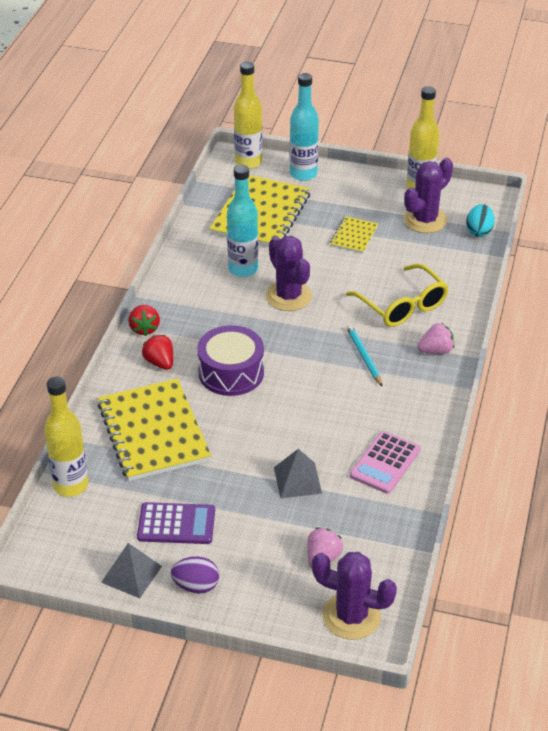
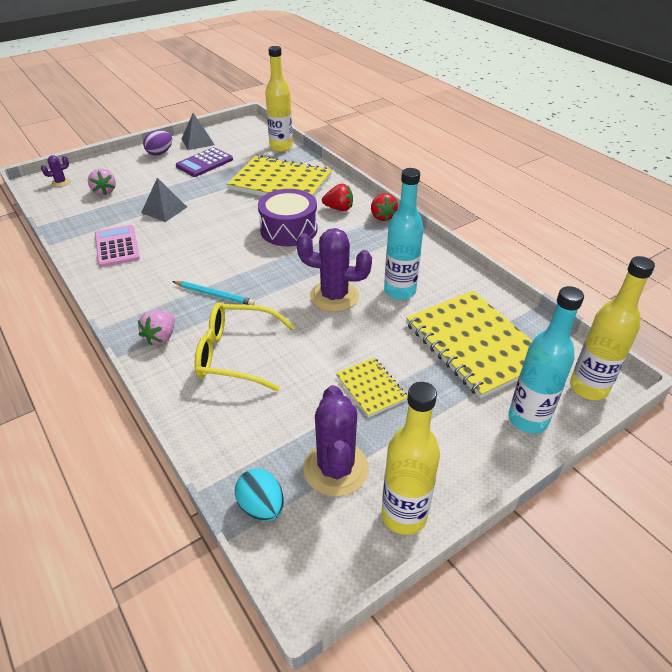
camera: 130 degrees right, 0 degrees up
(144, 328) = (382, 217): red strawberry -> red strawberry turned 135 degrees counterclockwise
(351, 616) = (61, 182): purple cactus -> purple cactus, size x0.47

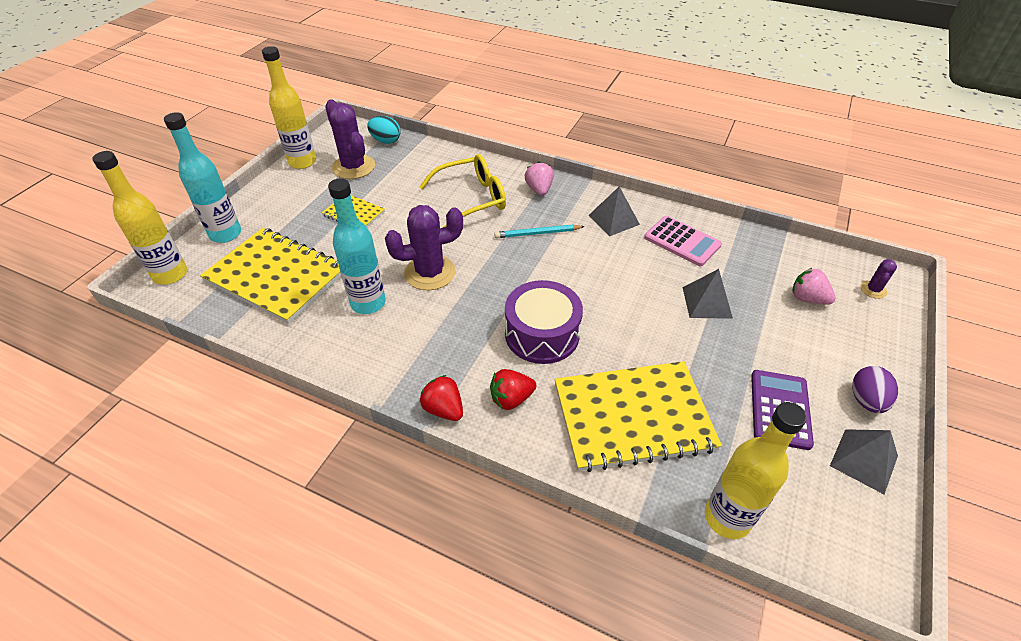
camera: 150 degrees right, 5 degrees up
(139, 282) = (613, 220): none -> grey pyramid

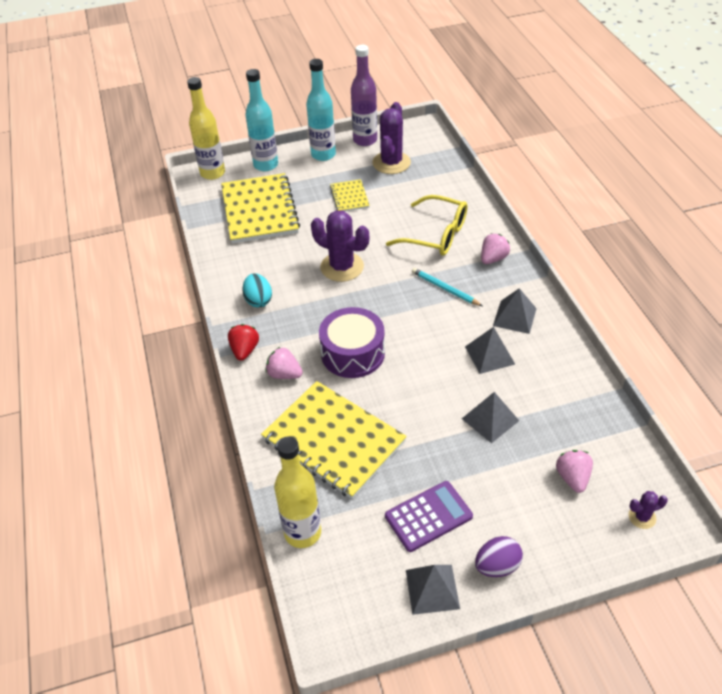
camera: 50 degrees right, 0 degrees up
(302, 162) = (365, 140): yellow bottle -> purple bottle
(368, 303) = (285, 261): turquoise bottle -> turquoise bottle (323, 155)
(386, 141) = (437, 155): turquoise egg -> turquoise egg (258, 300)
(511, 399) = (284, 374): red strawberry -> pink strawberry
(638, 258) = (489, 355): none -> grey pyramid
(682, 241) = (542, 368): pink calculator -> none

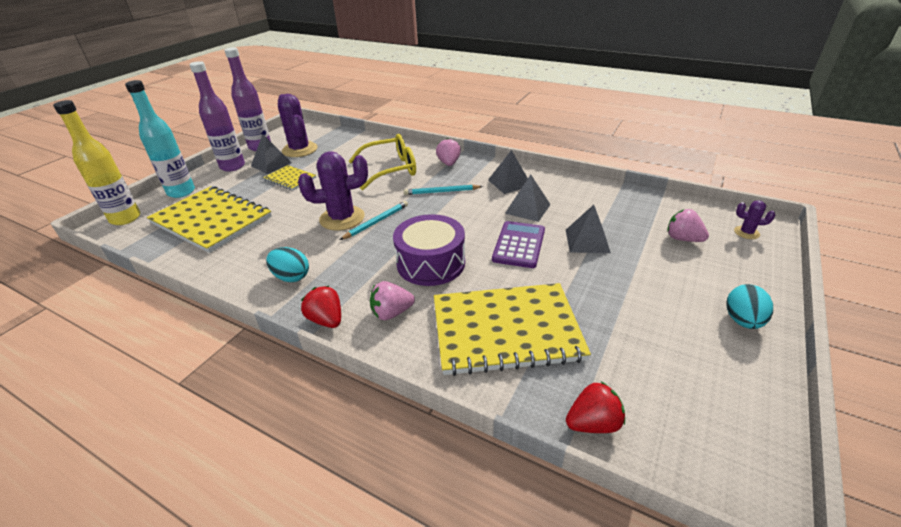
camera: 45 degrees left, 10 degrees down
(302, 532) = (593, 423): yellow bottle -> red strawberry
(323, 155) = (232, 166): turquoise bottle -> purple bottle
(361, 287) = (376, 222): none -> turquoise pencil
(428, 516) = (653, 326): purple calculator -> purple calculator (519, 245)
(432, 589) = (741, 374): grey pyramid -> grey pyramid (271, 164)
(497, 566) = (742, 321): purple egg -> turquoise egg
(642, 517) = (746, 233): purple cactus -> purple cactus turned 75 degrees clockwise

